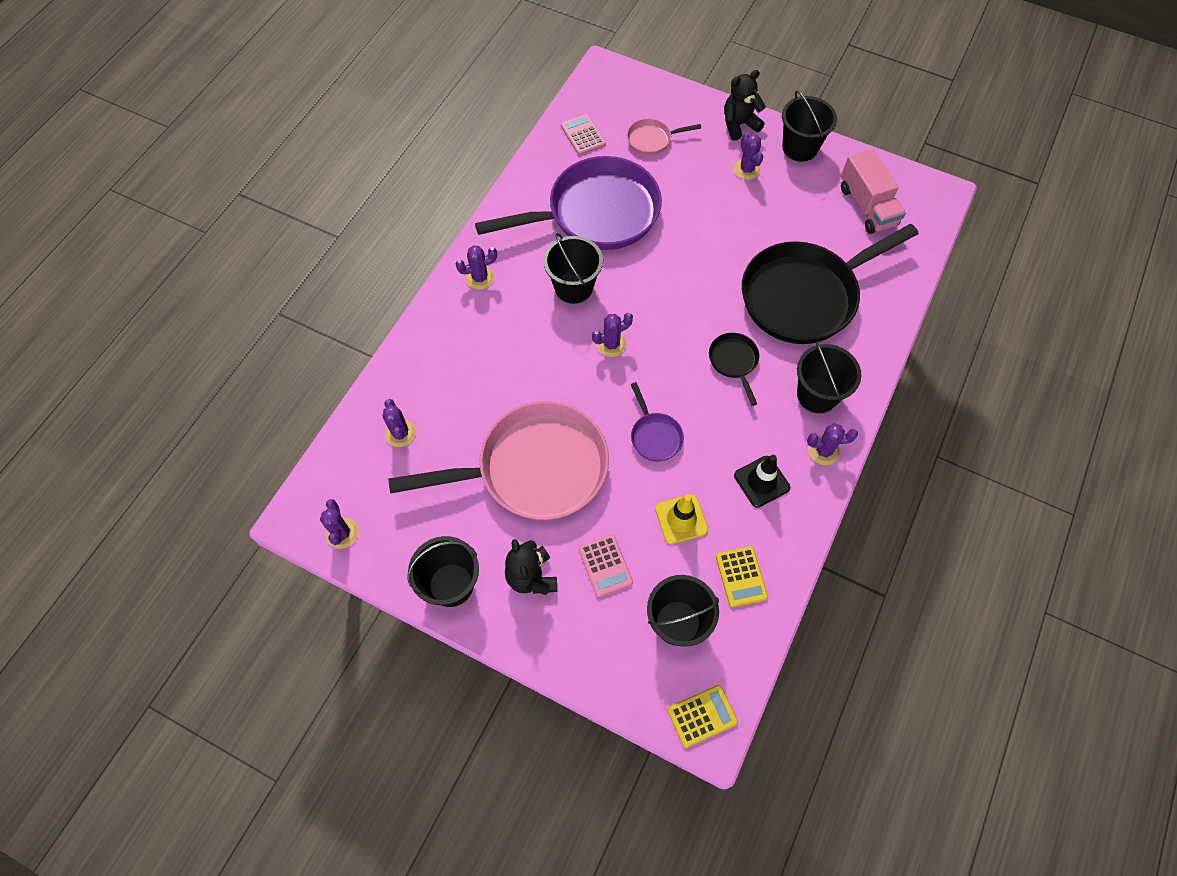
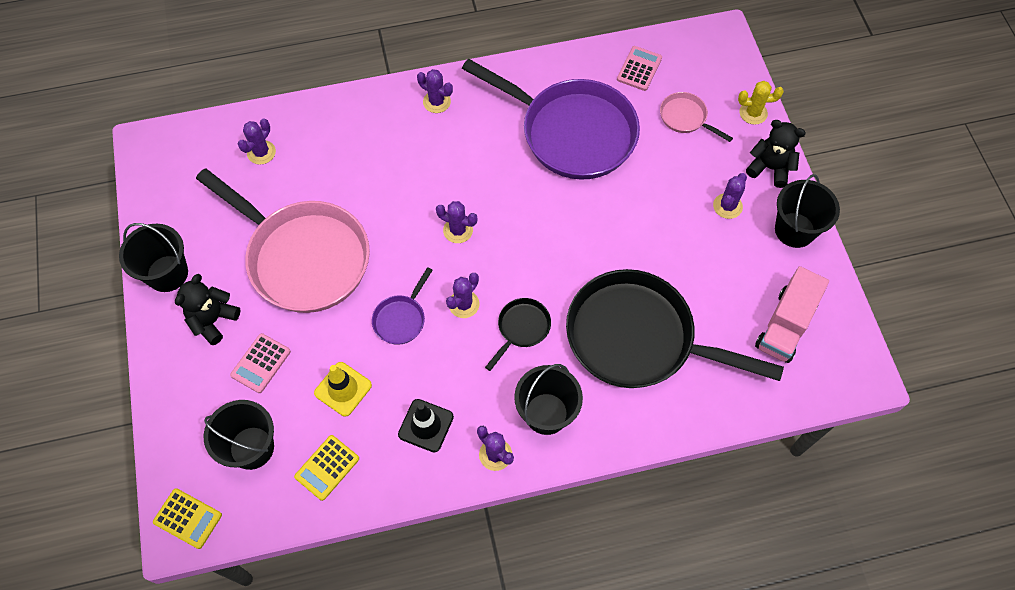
camera: 50 degrees right, 0 degrees up
(342, 533) = (155, 178): purple cactus -> purple cactus (464, 304)
(573, 287) = (486, 167): black bucket -> none
(686, 101) = (753, 113): none -> yellow cactus

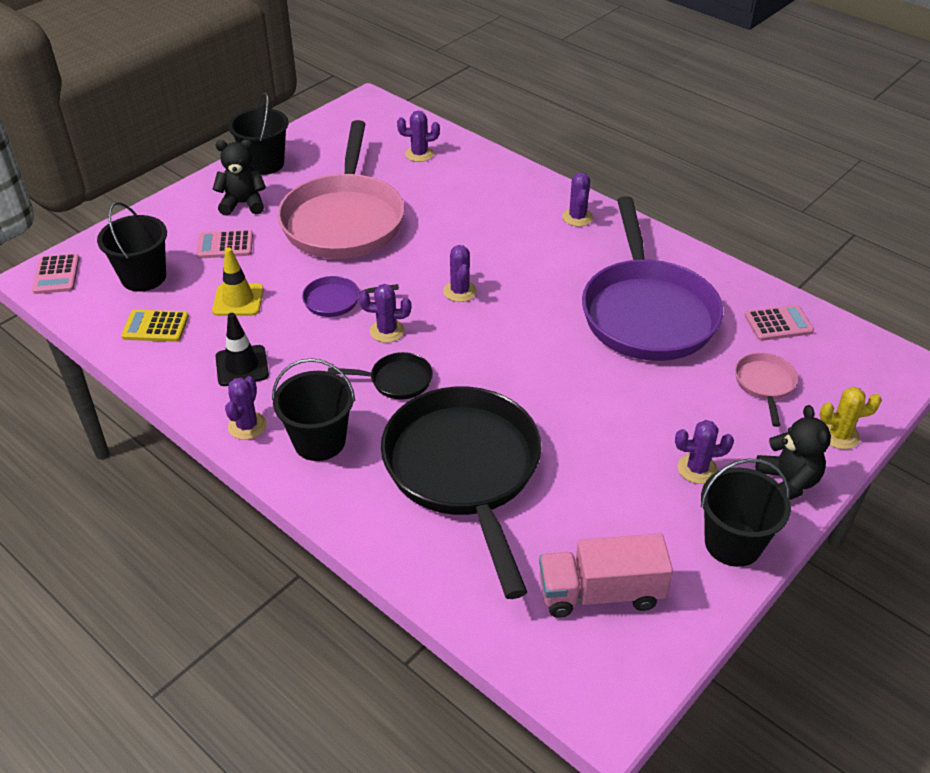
camera: 55 degrees right, 20 degrees down
(187, 518) = (56, 274): yellow calculator -> pink calculator
(753, 113) = (839, 435): yellow cactus -> yellow cactus turned 60 degrees counterclockwise

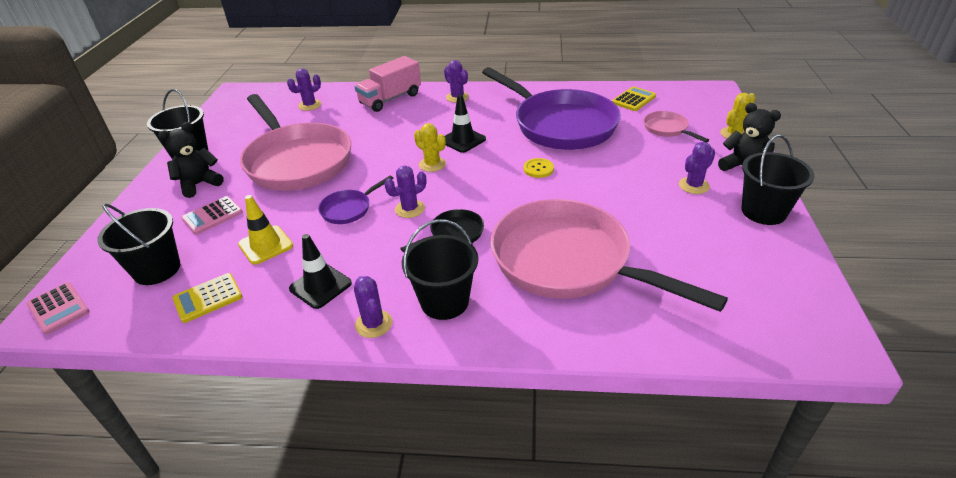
camera: 35 degrees left, 5 degrees down
(460, 291) = (432, 164): purple cactus -> yellow cactus
(464, 470) = (568, 261): black pan -> pink pan
(521, 277) = (463, 140): none -> black traffic cone
(557, 355) = (538, 169): none -> yellow button
(600, 592) = (740, 281): pink truck -> pink truck (390, 99)
(778, 324) = (634, 99): pink calculator -> yellow calculator

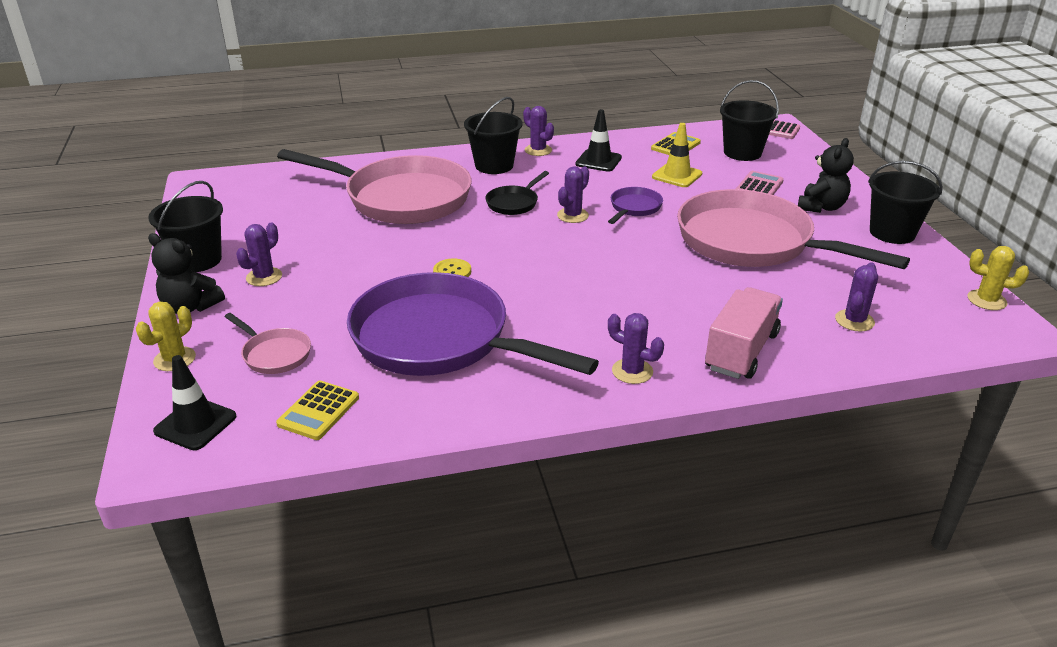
camera: 160 degrees right, 5 degrees down
(432, 164) = (585, 260): yellow cactus -> yellow cactus (986, 300)
(463, 140) = (569, 296): black traffic cone -> black traffic cone (195, 424)

